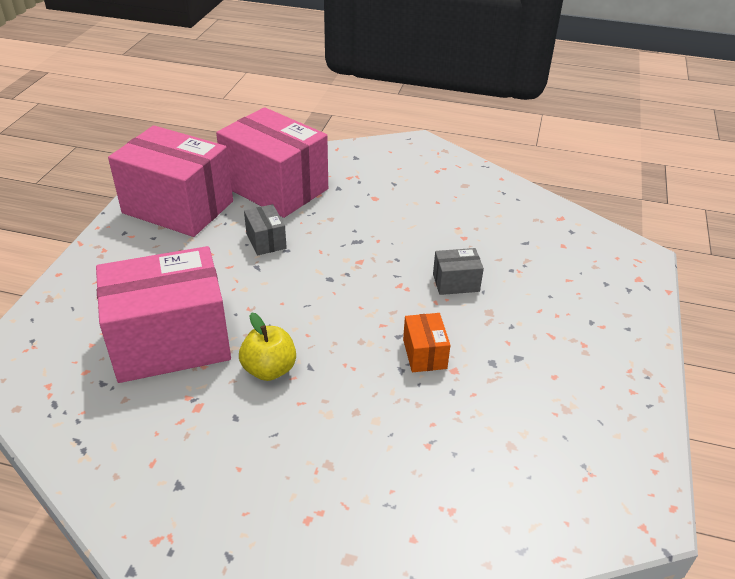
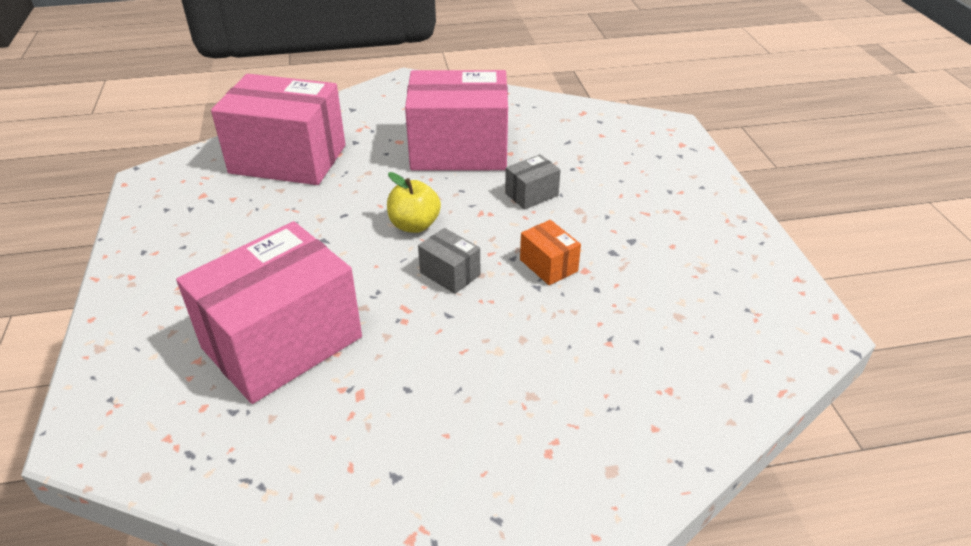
camera: 25 degrees left, 0 degrees up
(178, 207) = (190, 208): pink box -> pink box (459, 150)
(266, 241) = (315, 212): grey box -> grey box (450, 273)
(269, 369) = (409, 331): yellow apple -> yellow apple (414, 225)

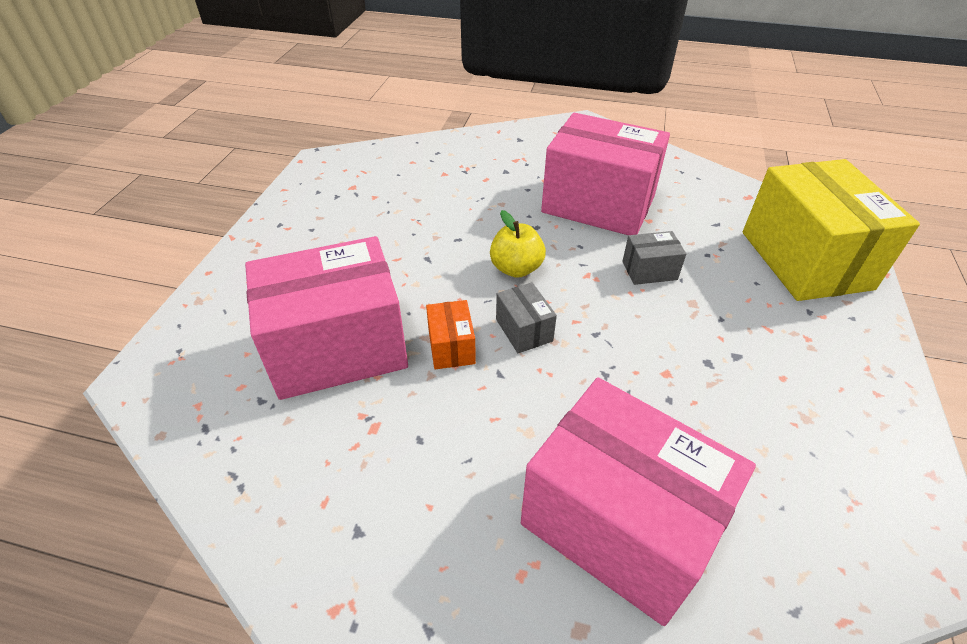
camera: 25 degrees right, 5 degrees up
(288, 159) = (439, 172): pink box -> pink box (619, 523)
(548, 265) = (629, 354): orange box -> orange box (451, 347)
(649, 152) = (805, 260): none -> yellow box

